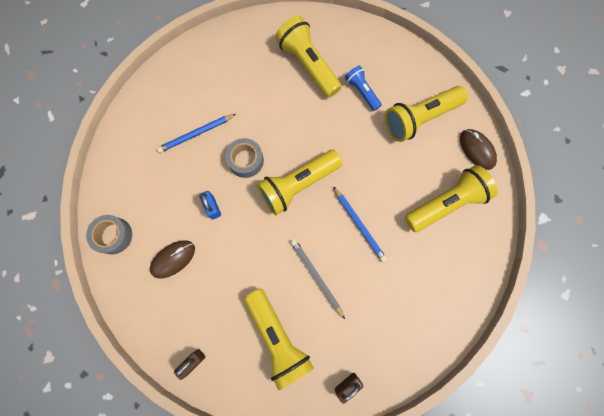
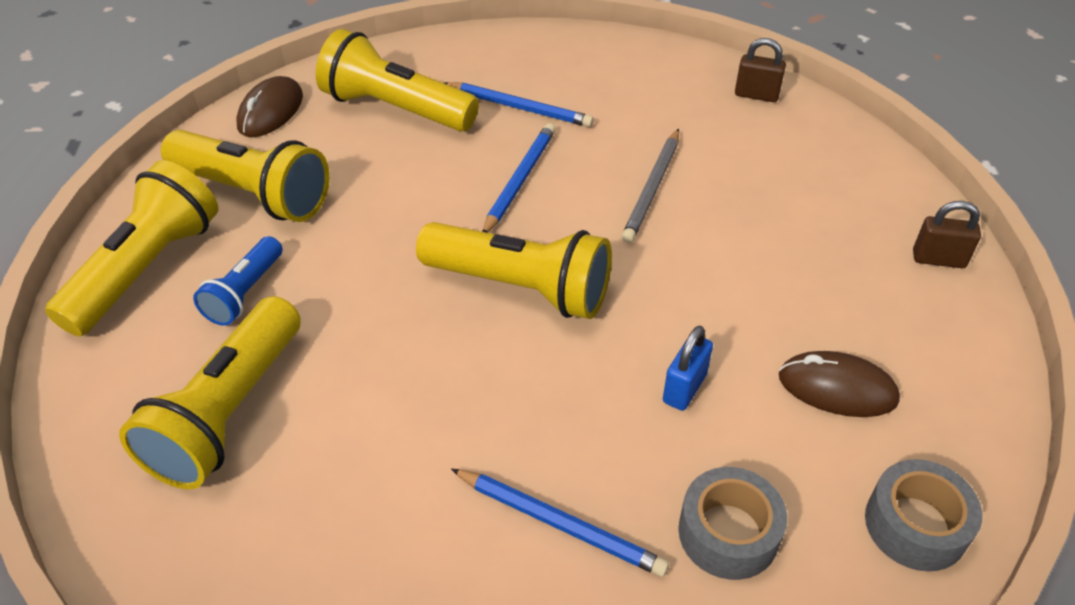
camera: 125 degrees left, 30 degrees down
(246, 160) = (542, 393): grey tape -> grey tape (728, 533)
(277, 337) = (786, 186): yellow flashlight -> yellow flashlight (146, 269)
(411, 259) = (519, 107): none -> blue pencil

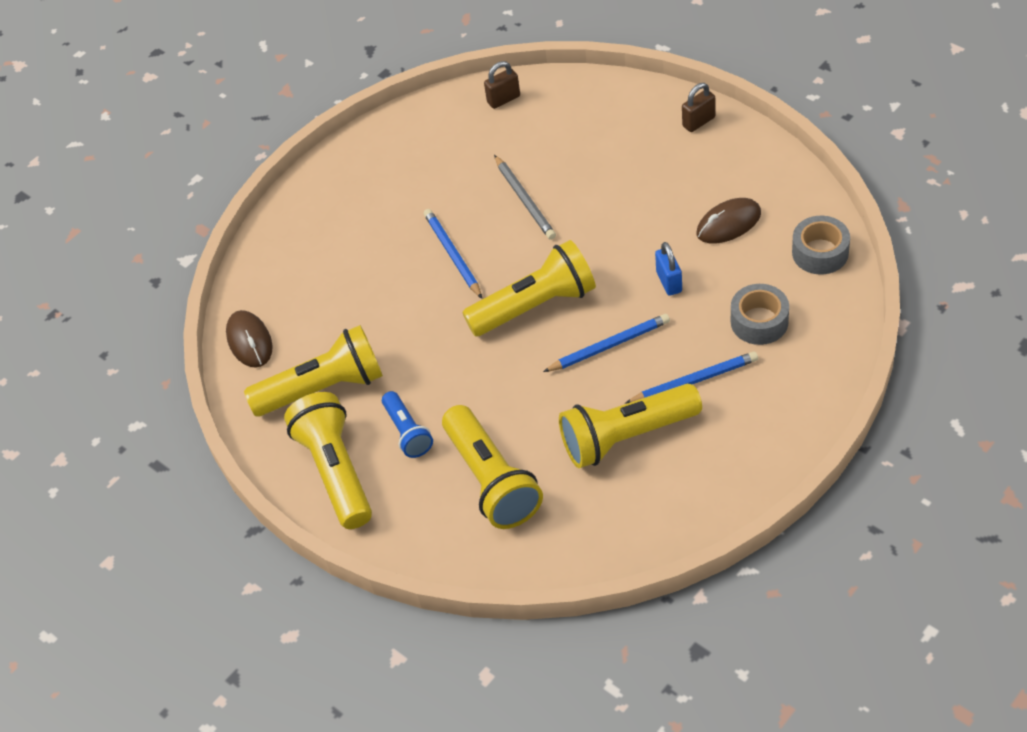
camera: 40 degrees left, 5 degrees up
(396, 109) = (320, 276): yellow flashlight -> yellow flashlight (627, 436)
(519, 107) = (389, 215): blue pencil -> blue pencil (609, 346)

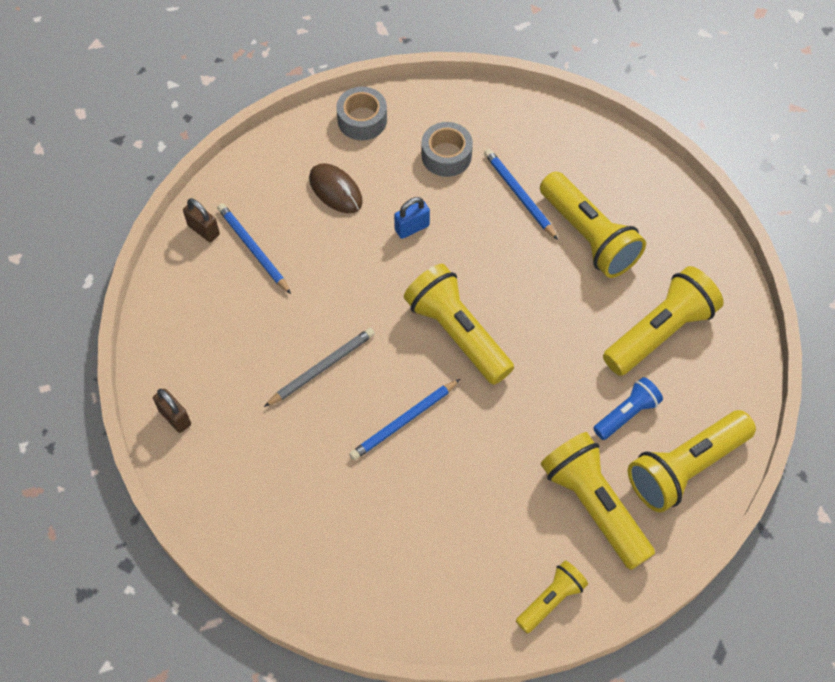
camera: 110 degrees left, 10 degrees up
(249, 341) = (551, 600): brown mouse -> yellow flashlight
(609, 346) = (494, 264): blue pencil -> blue pencil (253, 249)

